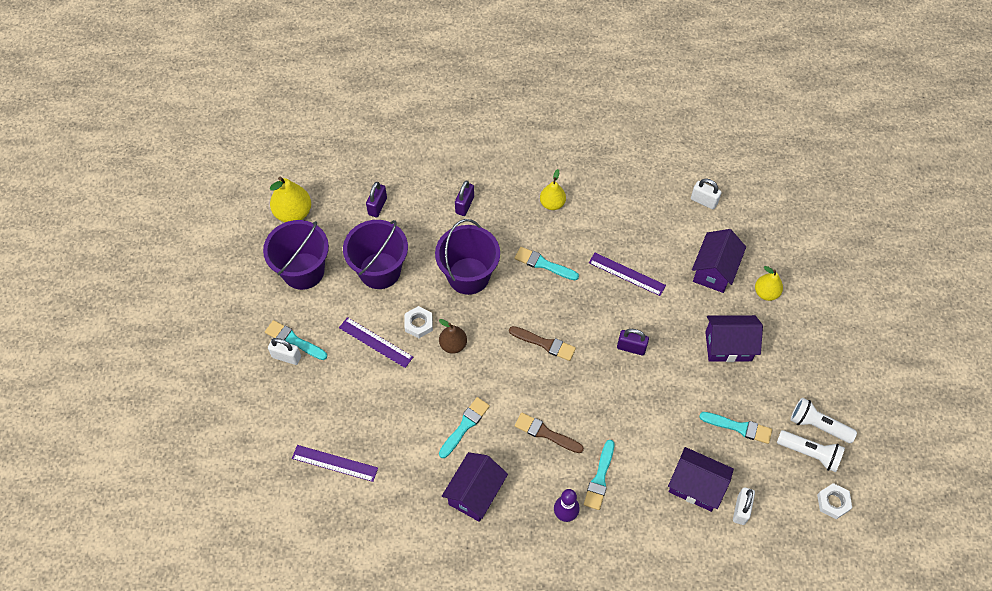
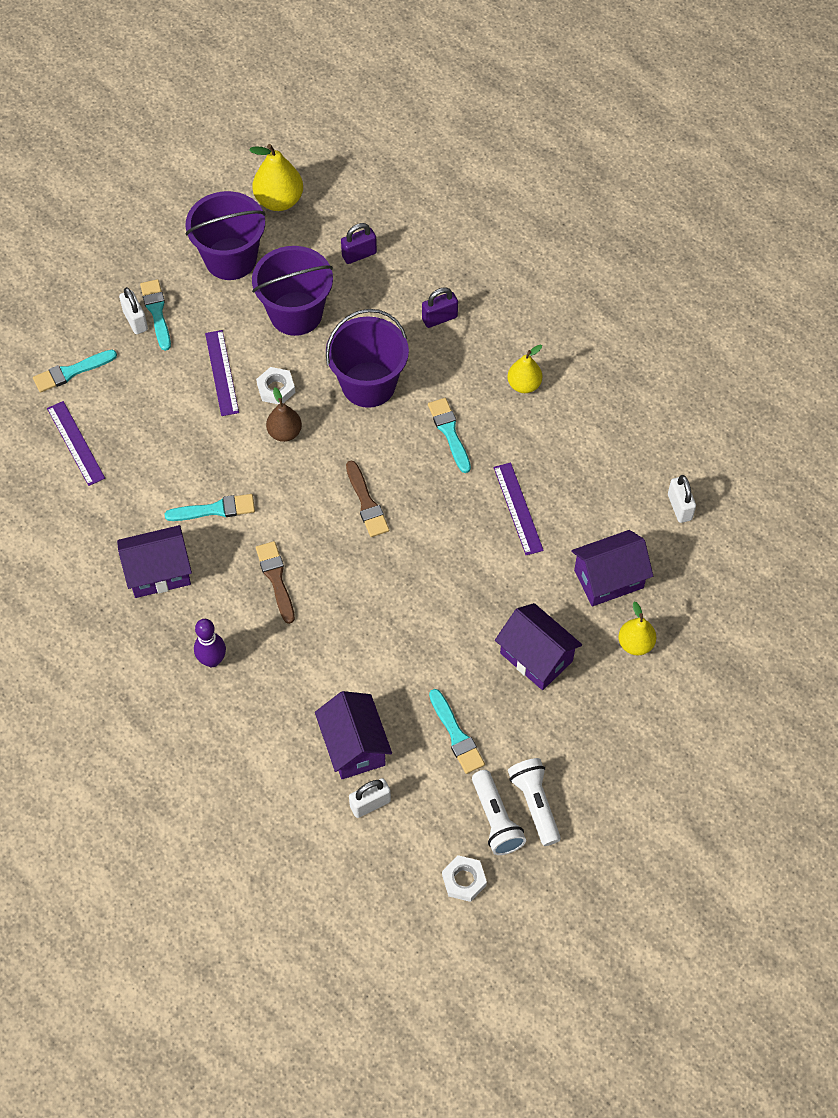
camera: 45 degrees right, 0 degrees up
(600, 478) = (277, 659): turquoise brush -> turquoise brush (71, 372)
(631, 347) = (441, 576): purple padlock -> none

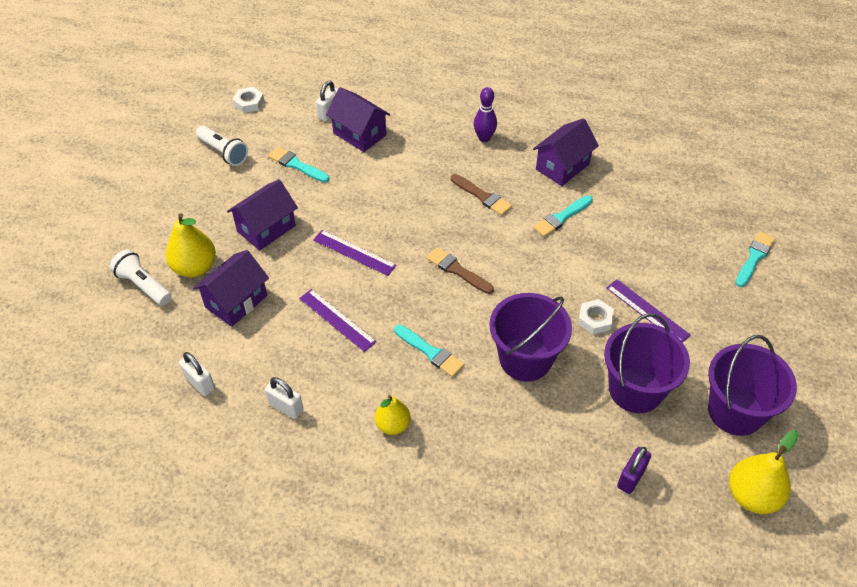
camera: 150 degrees right, 10 degrees down
(75, 443) = (697, 214): purple ruler -> purple ruler (354, 252)
(135, 321) = (752, 318): white padlock -> white padlock (286, 407)
(157, 312) = (744, 333): turquoise brush -> none
(285, 432) = (559, 290): brown pear -> none
(439, 318) = (510, 451): purple padlock -> none
(495, 819) = (245, 135): white flashlight -> white flashlight (143, 285)
(536, 657) = (266, 228): purple house -> purple house turned 60 degrees counterclockwise
(635, 644) = (195, 267): yellow pear -> yellow pear, size x1.54

